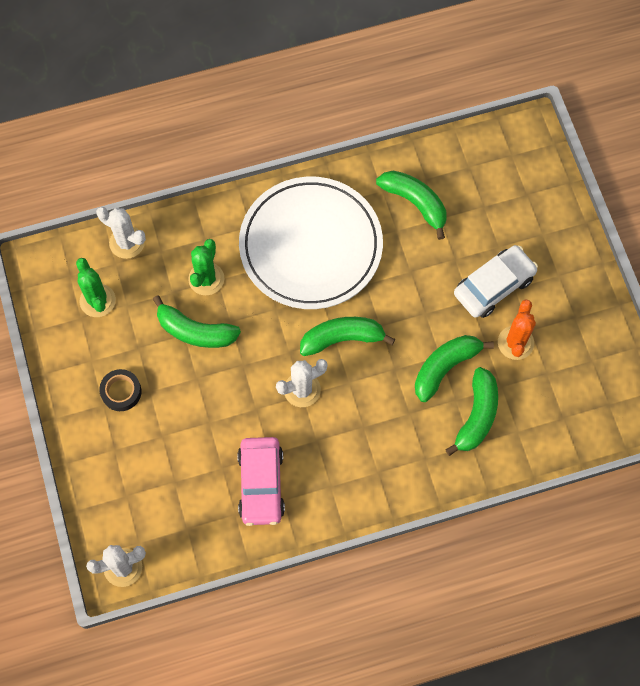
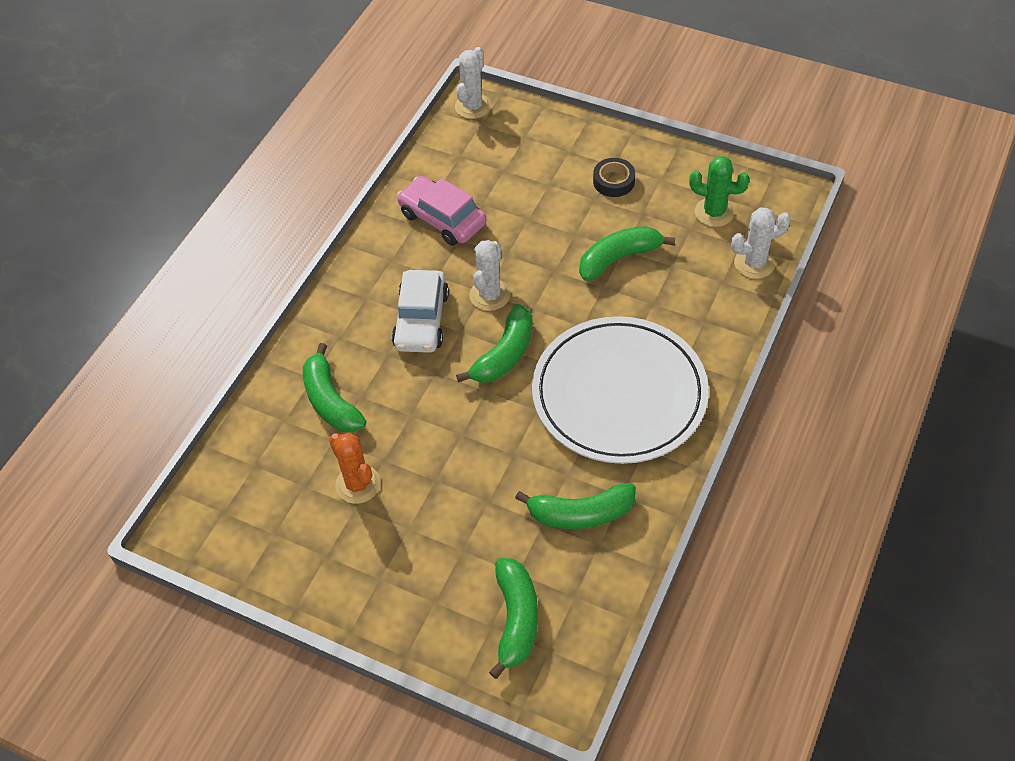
camera: 135 degrees right, 15 degrees down
(206, 279) = (662, 296): green cactus -> none
(445, 367) = (396, 410): green banana -> green banana (516, 619)
(494, 286) = (428, 512): white car -> white car (421, 320)

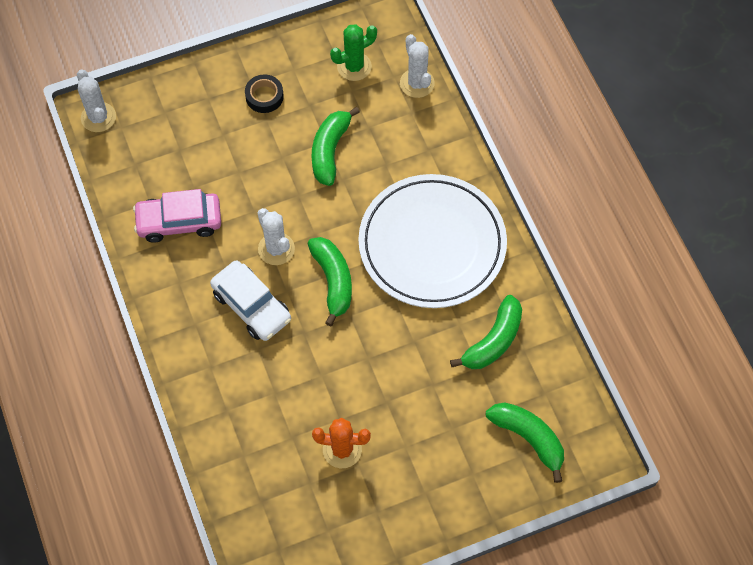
camera: 50 degrees left, 10 degrees up
(331, 401) = (258, 414): green banana -> none
(754, 263) = (417, 83): white cactus -> white cactus turned 45 degrees counterclockwise

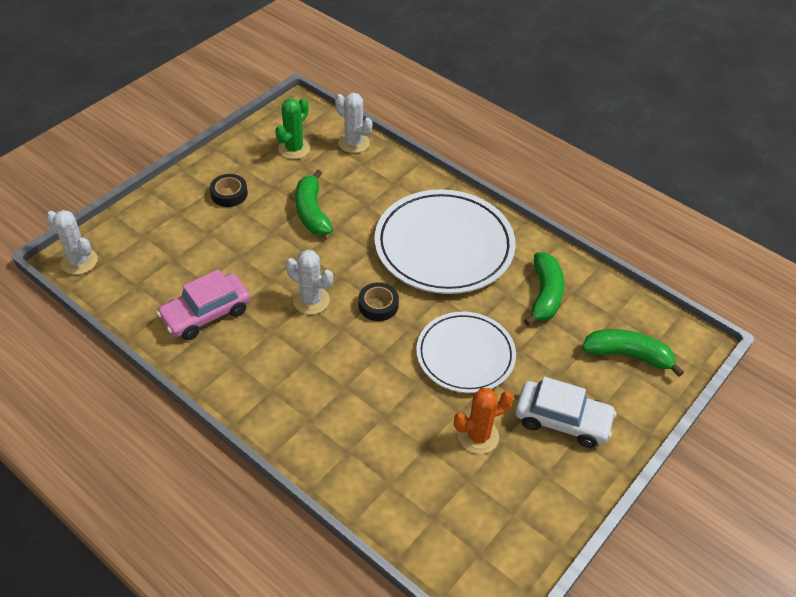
camera: 30 degrees left, 15 degrees down
(252, 306) = (317, 354): white car -> white car (562, 420)
(333, 281) = (378, 305): green banana -> black tape
(380, 368) = (465, 355): none -> white plate

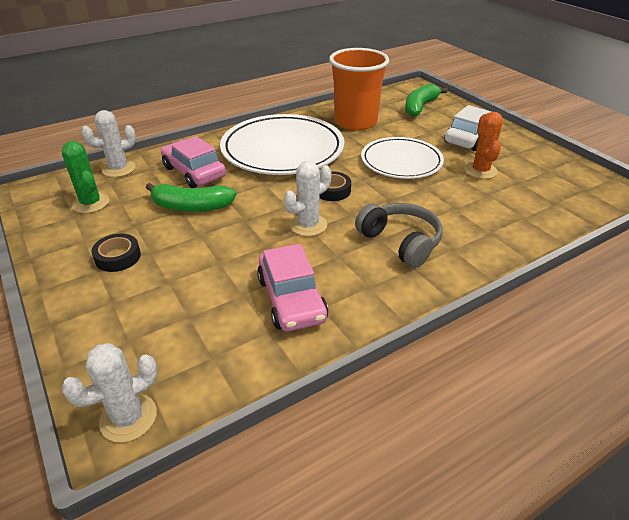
camera: 70 degrees left, 10 degrees down
(306, 376) = (400, 242): none -> grey headphones
(369, 194) = (194, 172): none -> pink car
(544, 295) = (355, 122): green banana -> orange cup

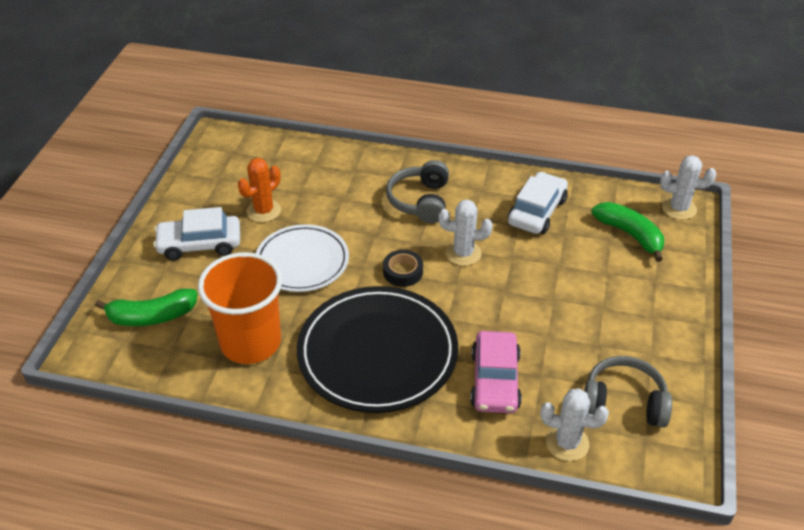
camera: 135 degrees left, 5 degrees up
(91, 203) = (624, 402): green cactus -> grey headphones
(118, 257) = (631, 318): black tape -> none
(192, 206) = (534, 334): green banana -> green banana (629, 234)
(282, 149) = (377, 353): white plate -> black plate
(291, 299) = (537, 211): pink car -> white car

